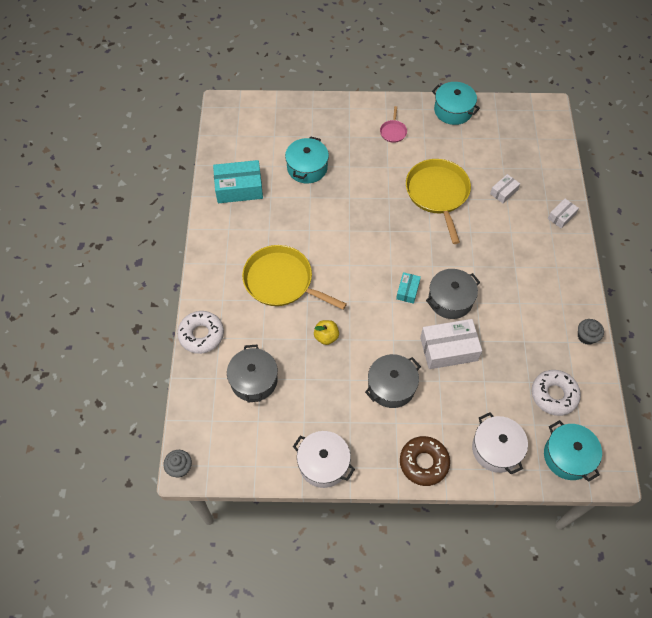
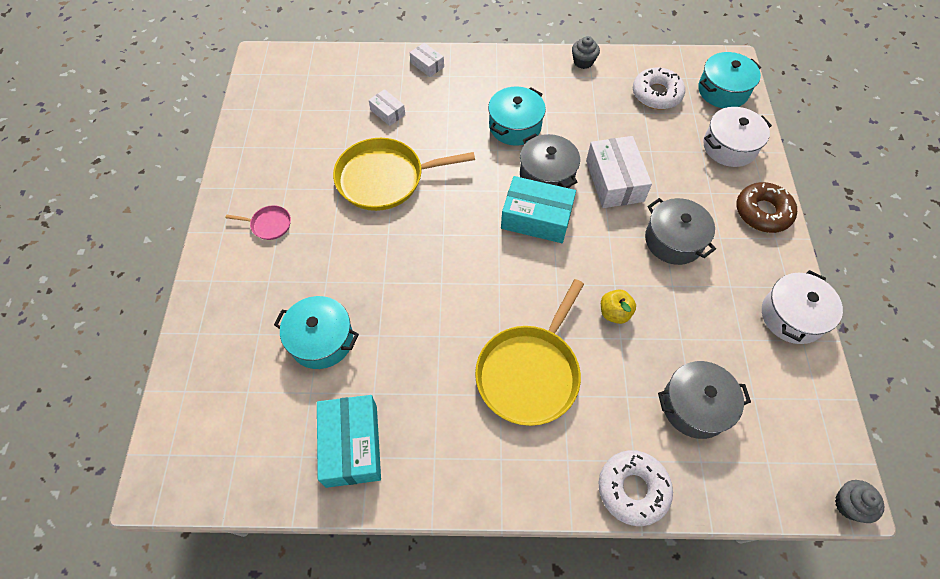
camera: 90 degrees left, 0 degrees up
(407, 290) = (536, 218): turquoise box -> turquoise box, size x1.91
(453, 110) = (244, 154): turquoise pot -> turquoise pot (515, 126)

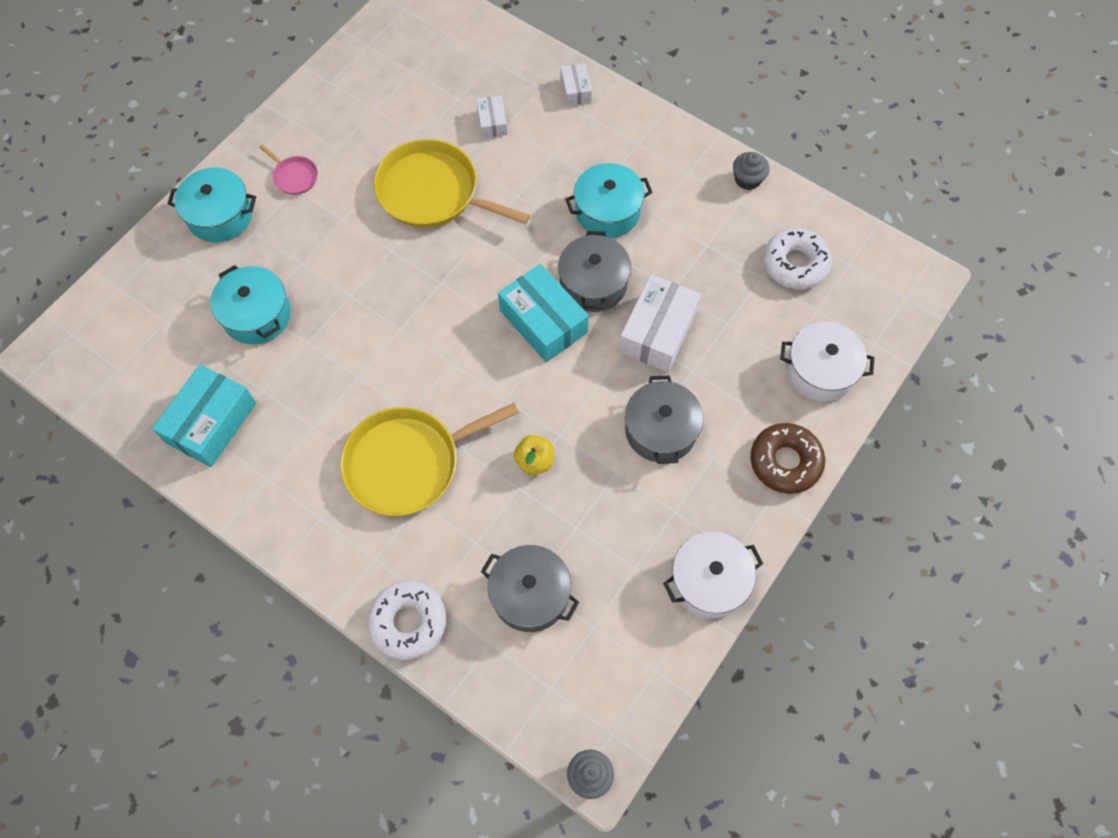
camera: 35 degrees right, 5 degrees up
(723, 91) = (877, 304): turquoise pot -> turquoise pot (220, 216)

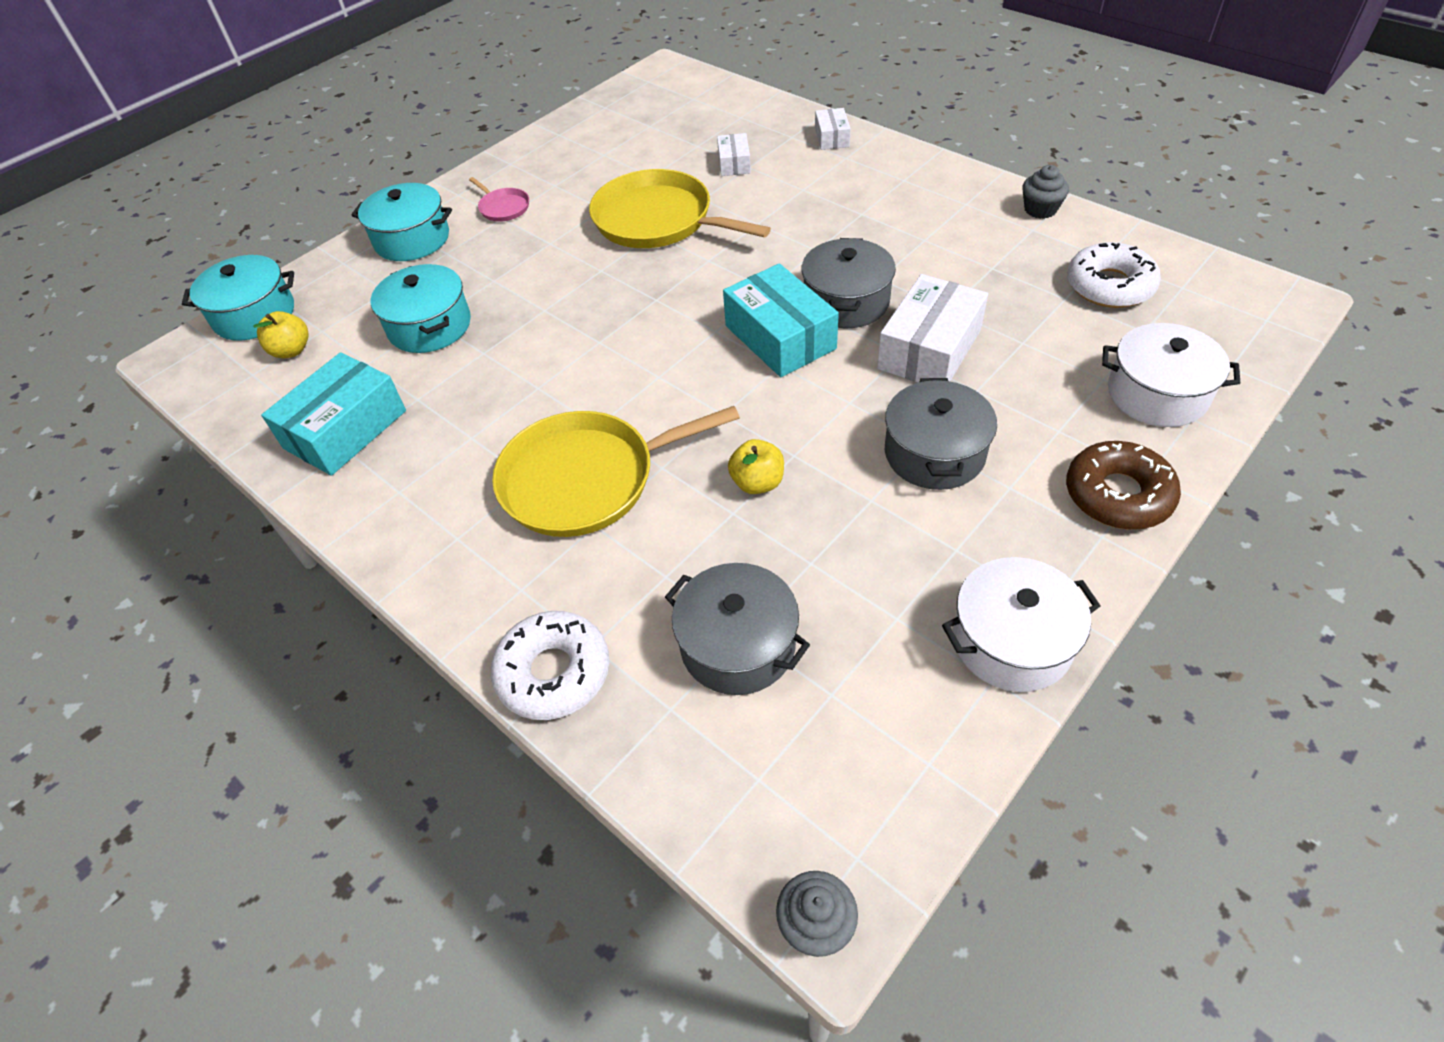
camera: 10 degrees right, 15 degrees down
(145, 343) = (291, 350): none -> yellow apple
(607, 211) = (866, 237): turquoise pot -> turquoise pot (254, 315)

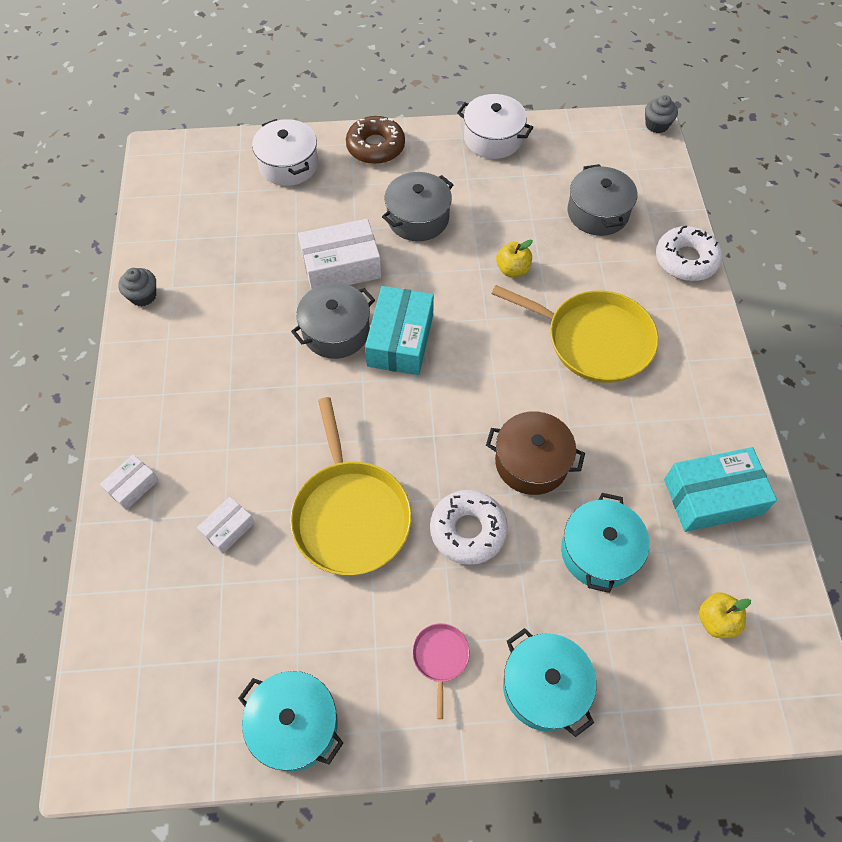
camera: 140 degrees left, 10 degrees up
(254, 315) = (729, 703): turquoise pot -> turquoise pot (295, 725)
(547, 340) = (531, 462): none -> brown pot
(1109, 286) = (206, 223): white donut -> white donut (468, 530)

